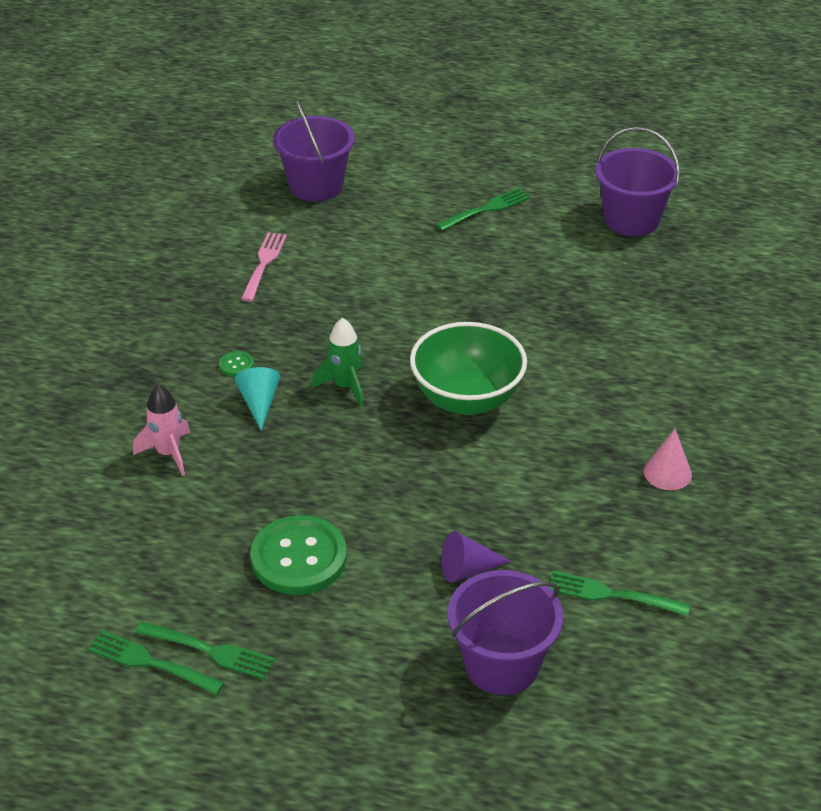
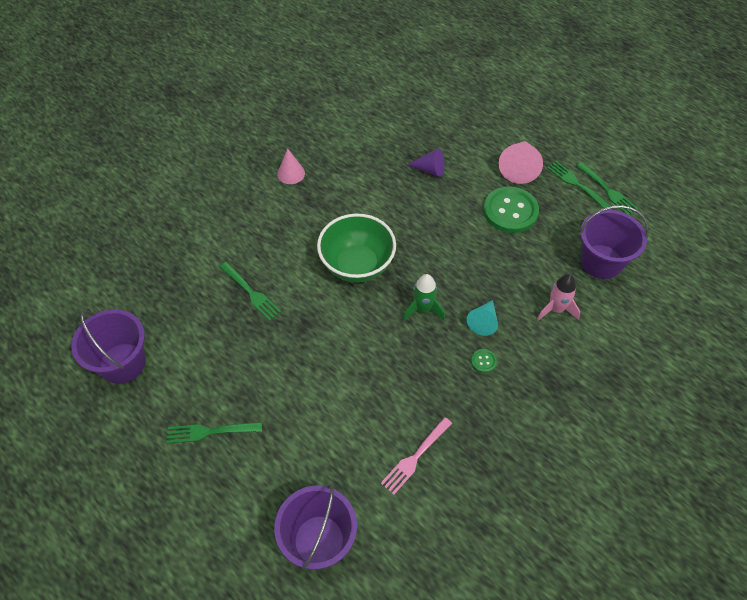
camera: 150 degrees left, 15 degrees up
(323, 639) = (519, 167): none -> pink cone
(502, 664) = (445, 124): purple bucket -> purple bucket (601, 262)
(612, 594) = (372, 131): green fork -> green fork (250, 292)

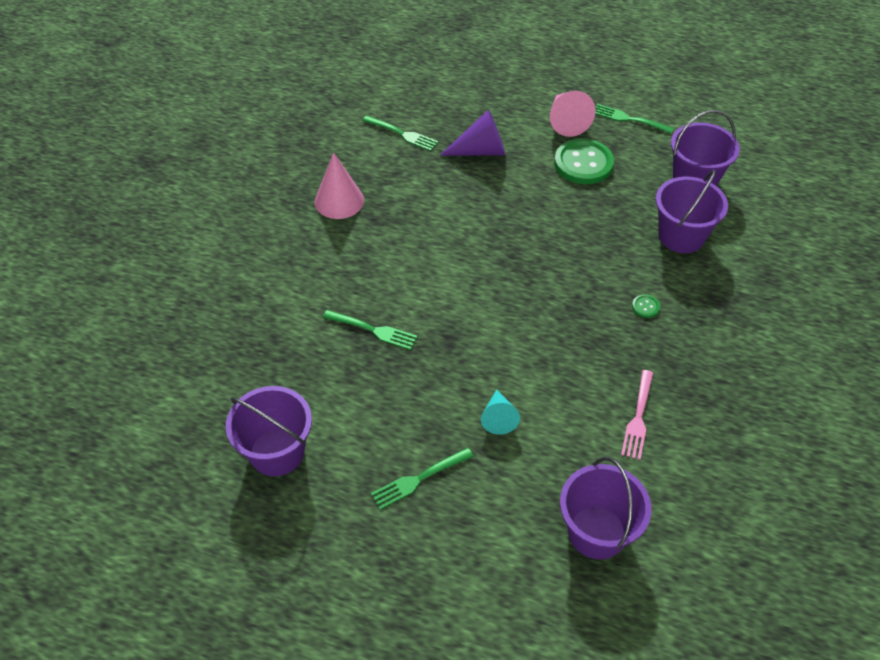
camera: 25 degrees left, 5 degrees down
(291, 173) = (339, 201): pink cone -> pink cone, size x1.54
(357, 265) = (466, 264): green bowl -> none
(423, 309) = (558, 281): green rocket -> none
(429, 169) = (480, 151): purple cone -> purple cone, size x1.54
(483, 321) = (622, 271): turquoise cone -> turquoise cone (498, 417)
(556, 309) = (681, 236): pink rocket -> purple bucket
(607, 190) = (660, 115): green fork -> green fork (401, 134)

